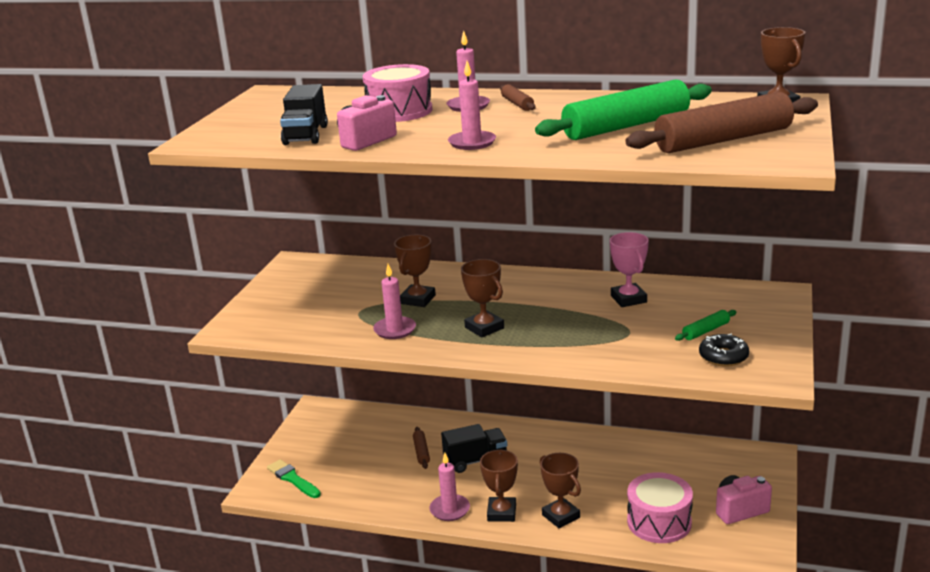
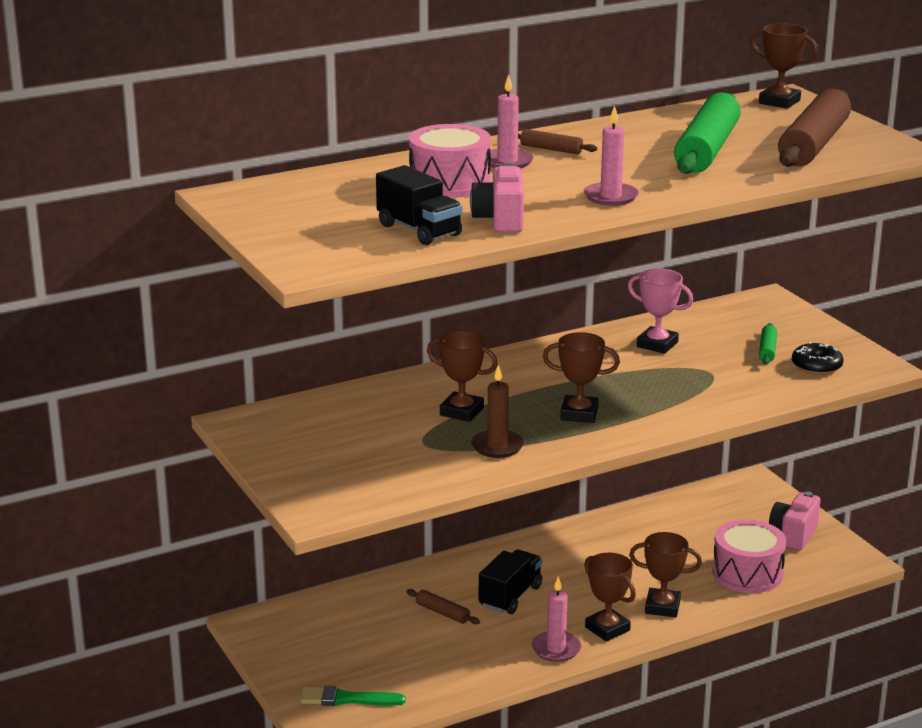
camera: 45 degrees left, 0 degrees up
(395, 330) = (497, 446): pink candle -> brown candle
(418, 299) = (461, 411): brown trophy -> brown trophy turned 45 degrees counterclockwise

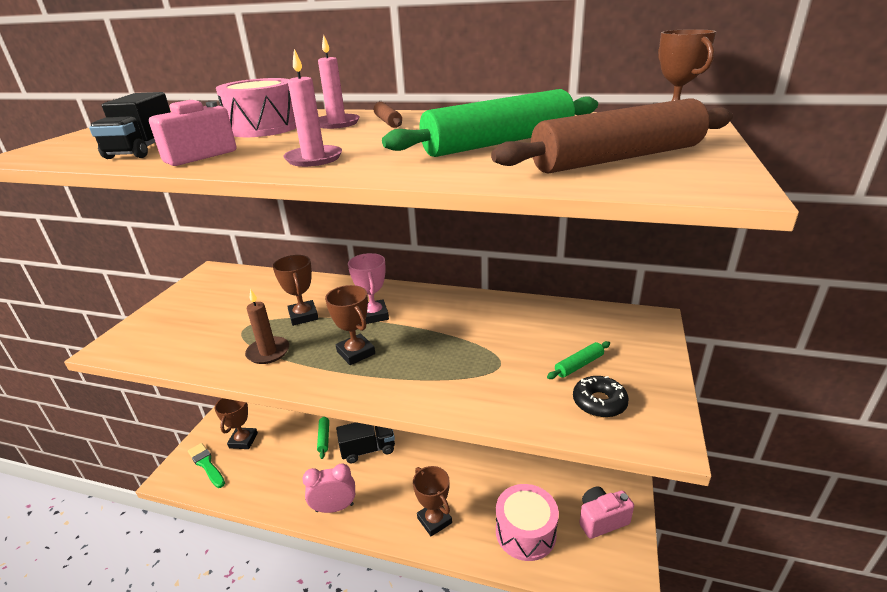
camera: 45 degrees right, 5 degrees up
(442, 613) = (324, 438): brown rolling pin -> green rolling pin
(556, 649) = (334, 507): pink candle -> pink clock
(607, 629) = (381, 513): brown trophy -> brown trophy (243, 440)
(657, 344) = (502, 322): pink trophy -> pink trophy (374, 315)

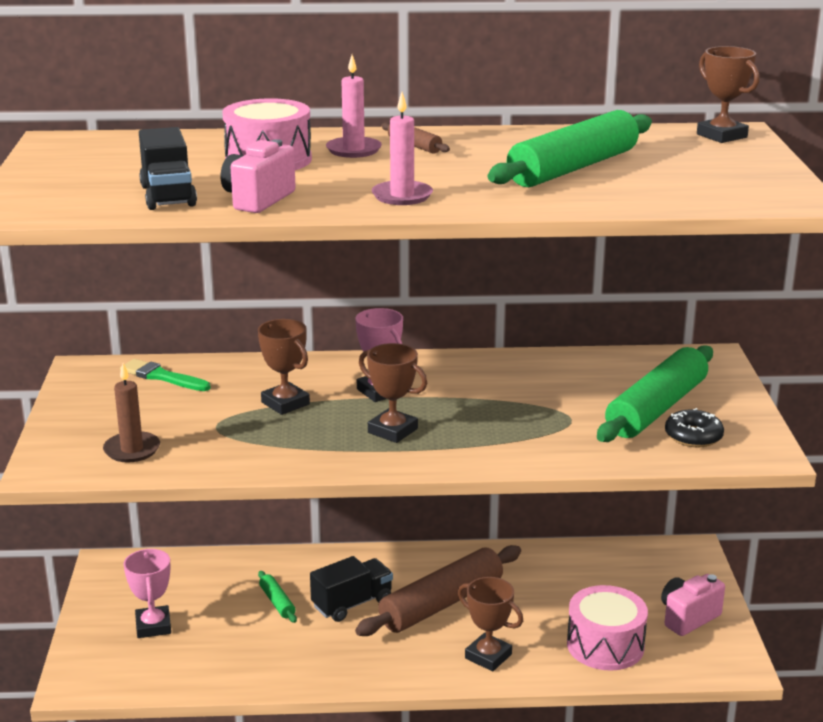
camera: 20 degrees left, 5 degrees down
(206, 464) = (118, 661): green brush -> green brush (162, 377)
(243, 440) = (153, 626): brown trophy -> pink trophy
(268, 352) = (278, 445): brown candle -> brown candle (132, 450)
(334, 507) = (347, 669): pink clock -> none
(579, 365) = (656, 408): green rolling pin -> green rolling pin, size x2.31
(618, 159) = (699, 180): brown rolling pin -> brown rolling pin (442, 604)

